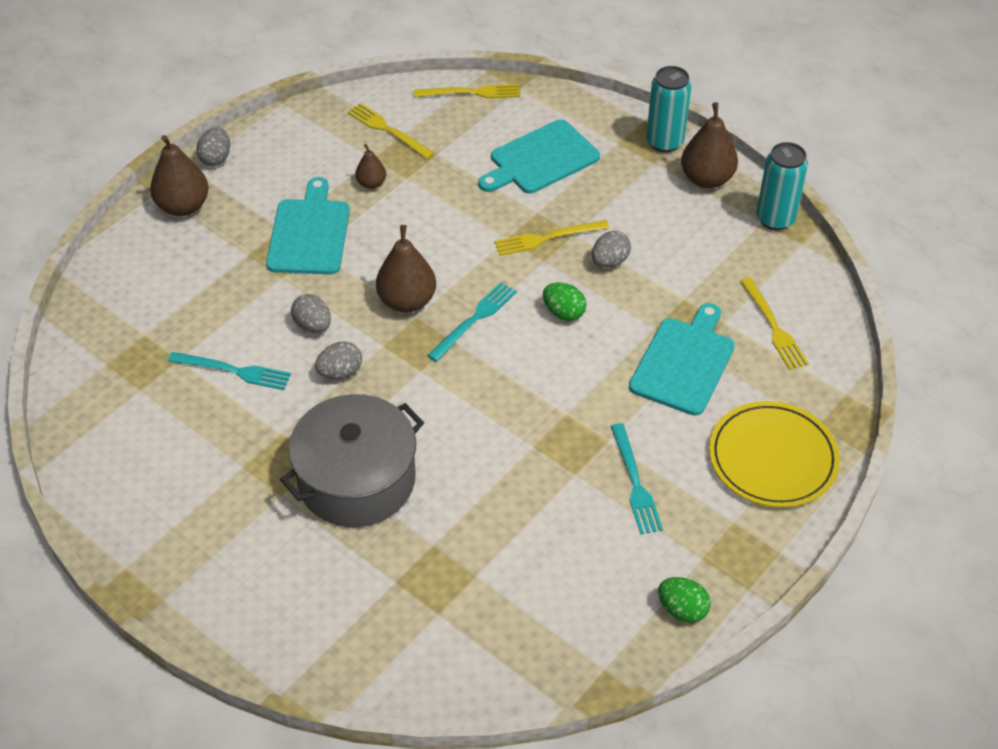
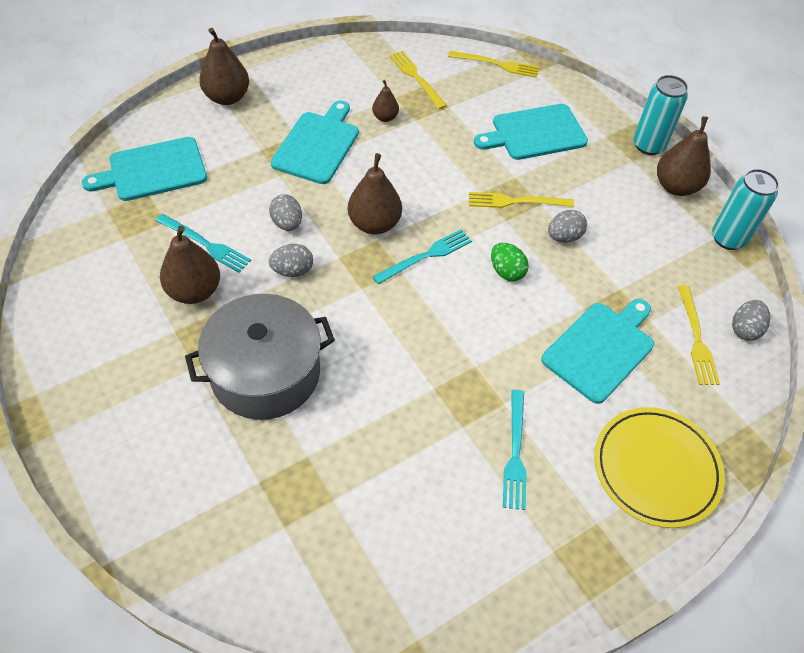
camera: 15 degrees right, 5 degrees up
(138, 309) = (153, 170): none -> turquoise cutting board
(216, 158) = (270, 66): grey egg -> grey egg (744, 329)
(244, 421) = (194, 291): none -> brown pear
(682, 609) = (516, 600): green egg -> none

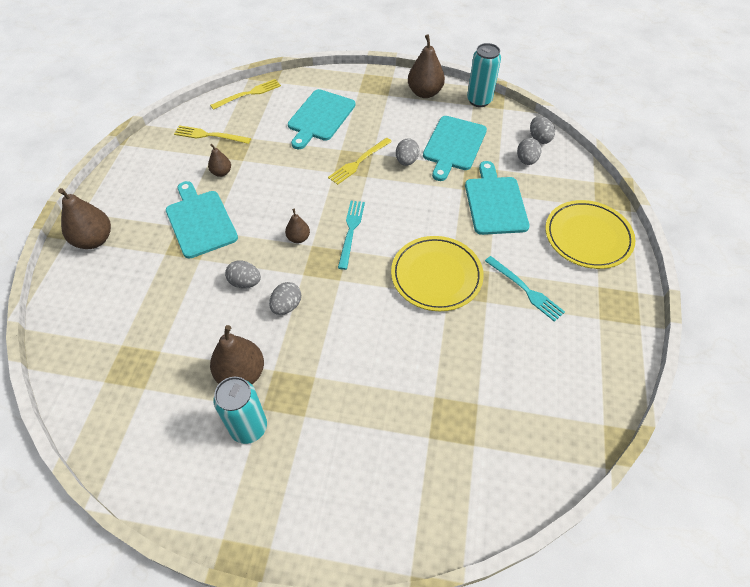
camera: 45 degrees left, 0 degrees up
(153, 170) = (104, 328): turquoise cutting board -> turquoise cutting board (454, 145)
(205, 244) = (208, 340): turquoise fork -> none
(265, 373) = (351, 377): grey pot -> none
(374, 224) = (298, 238): brown pear -> brown pear, size x0.55
(448, 361) = (436, 276): none -> yellow plate
(506, 271) = (402, 203): green egg -> none
(648, 145) = (385, 81): turquoise can -> turquoise can (249, 427)
(696, 338) = (526, 160): yellow fork -> grey egg

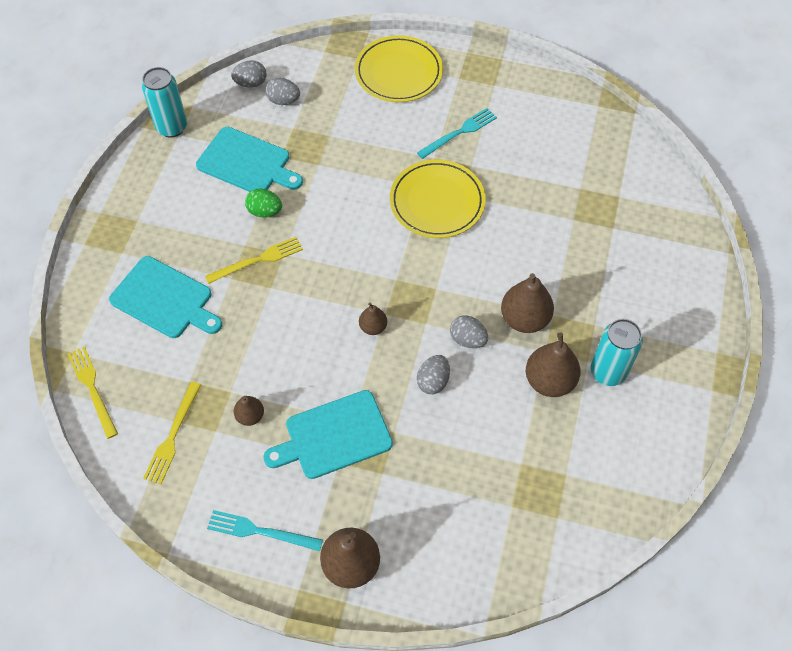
camera: 85 degrees left, 5 degrees up
(351, 231) = (368, 274): turquoise fork -> turquoise fork (260, 531)
(359, 162) = (258, 260): yellow fork -> yellow fork turned 75 degrees counterclockwise
(406, 161) = (265, 211): grey egg -> green egg
(425, 93) = (143, 180): brown pear -> brown pear (524, 319)
(495, 203) = (343, 138): turquoise cutting board -> none

